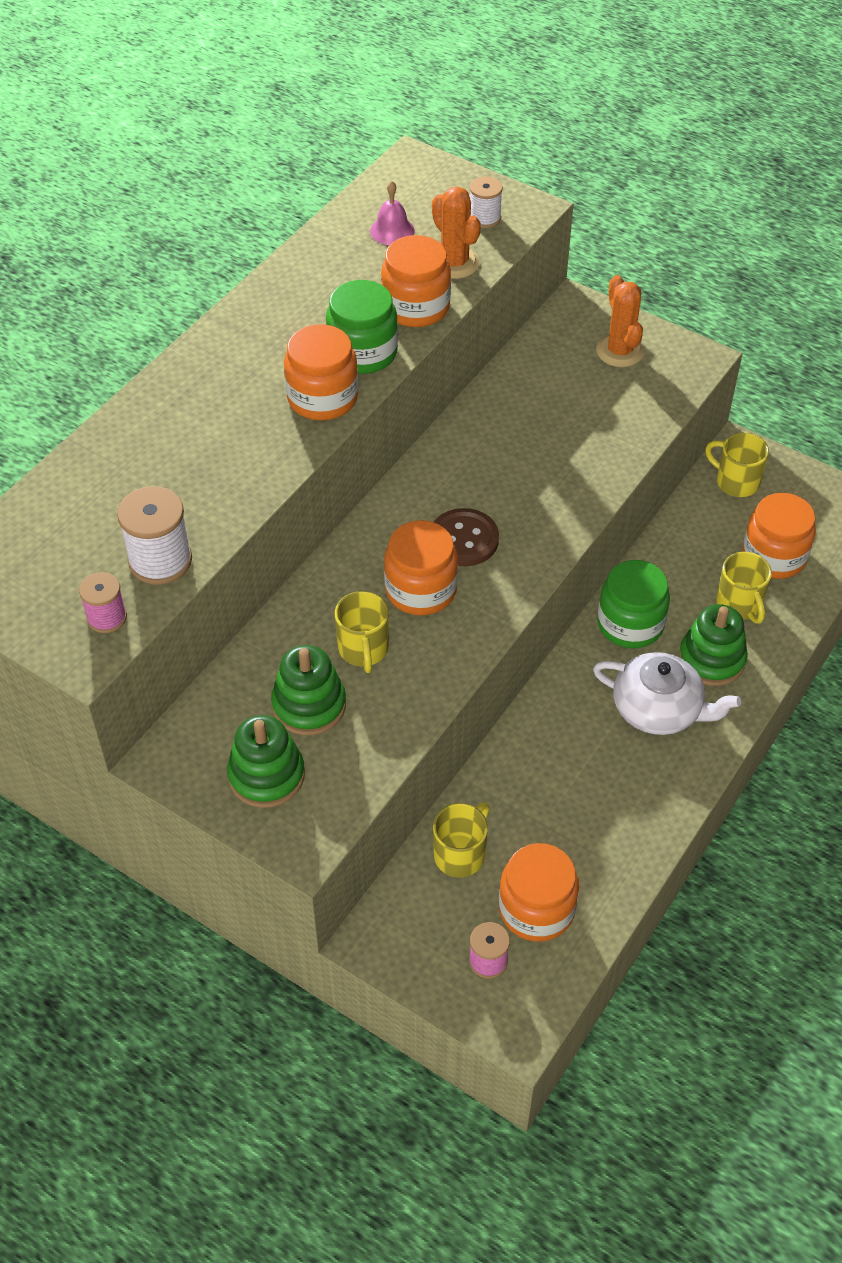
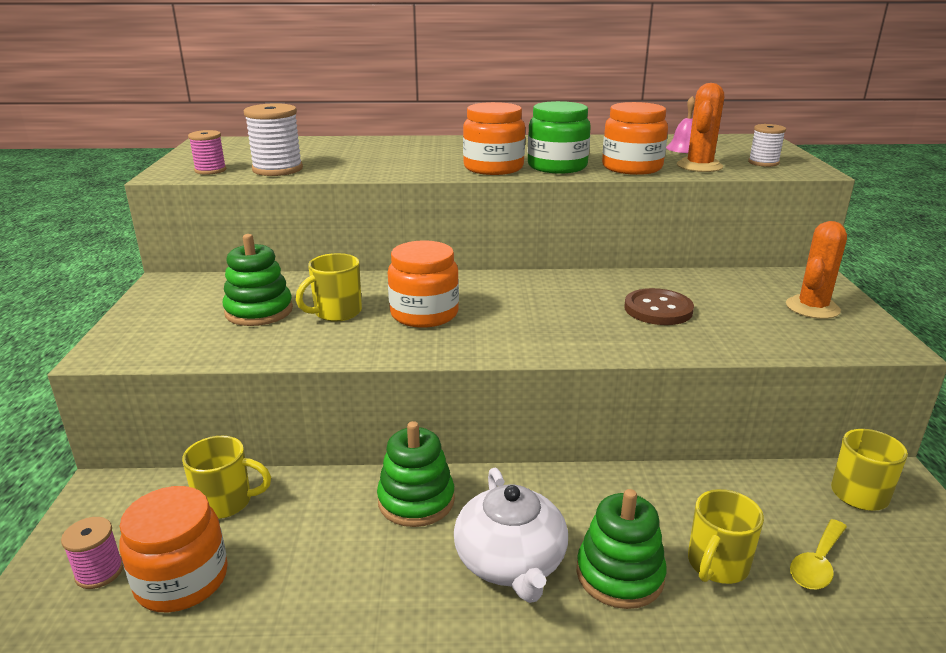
camera: 55 degrees right, 25 degrees down
(266, 775) = (174, 318): green stacking toy -> green stacking toy (416, 500)
(464, 539) = (500, 313): brown button -> brown button (658, 309)
(630, 624) = (592, 496): green jar -> none
(774, 556) = (817, 563): orange jar -> yellow spoon

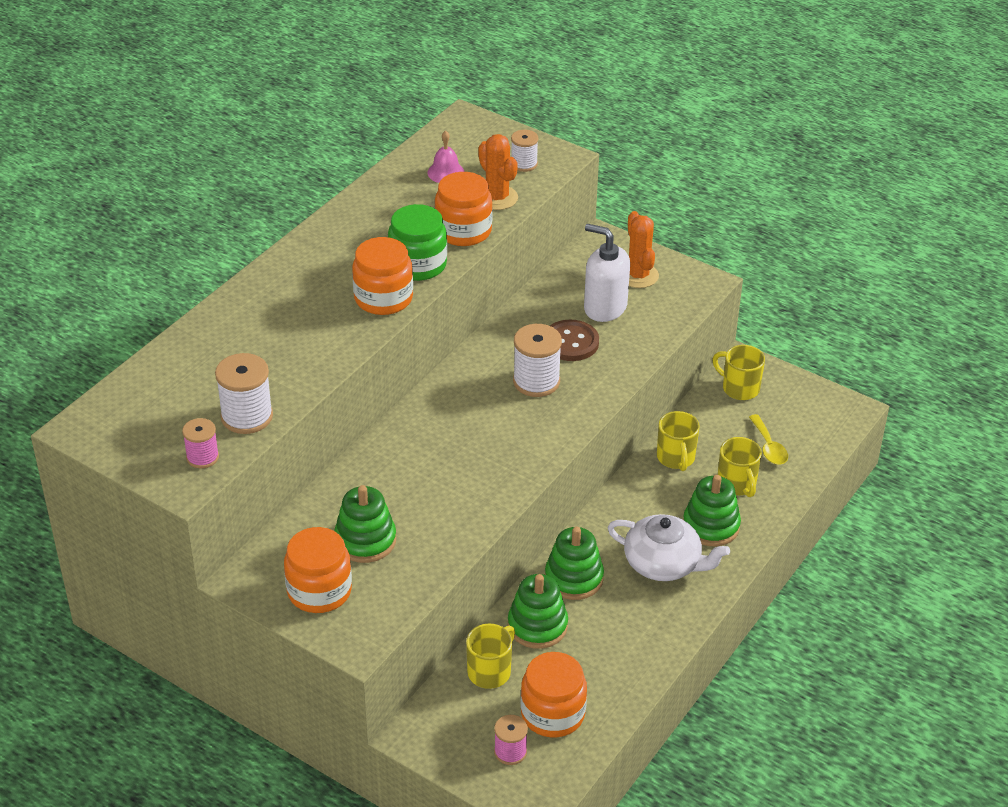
camera: 55 degrees left, 15 degrees up
(320, 506) = (537, 626): none -> green stacking toy
(336, 312) = (412, 500): yellow mug -> yellow mug (676, 458)
(424, 314) = (461, 455): orange jar -> orange jar (319, 591)
(577, 312) = (536, 381): none -> white spool
(735, 308) = (604, 307): none -> white soap dispenser

